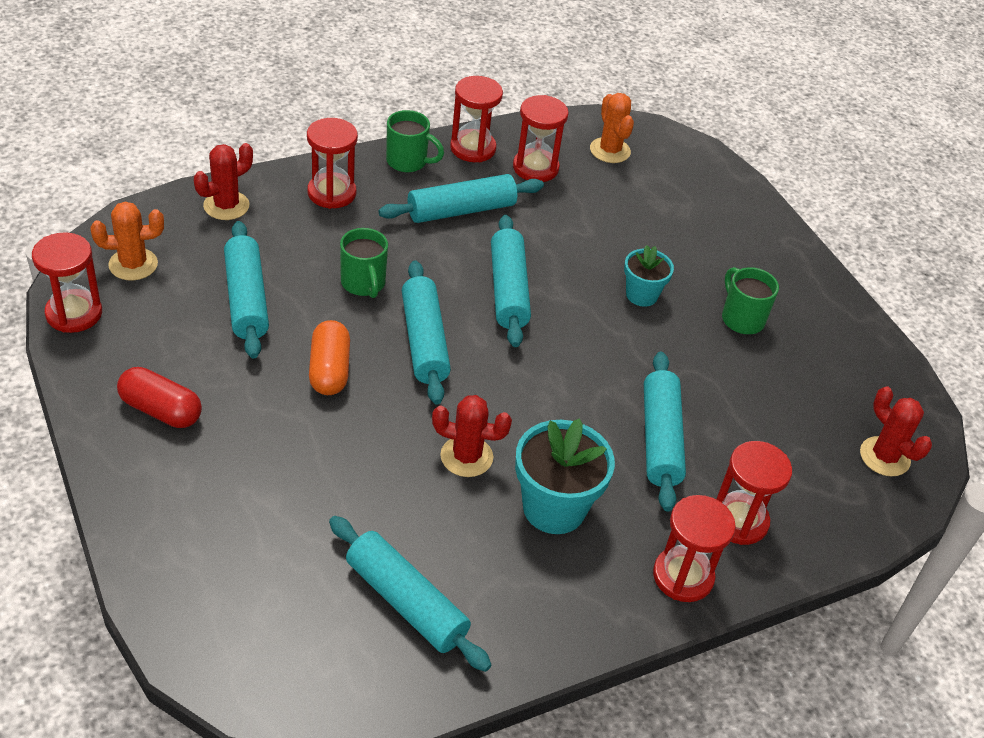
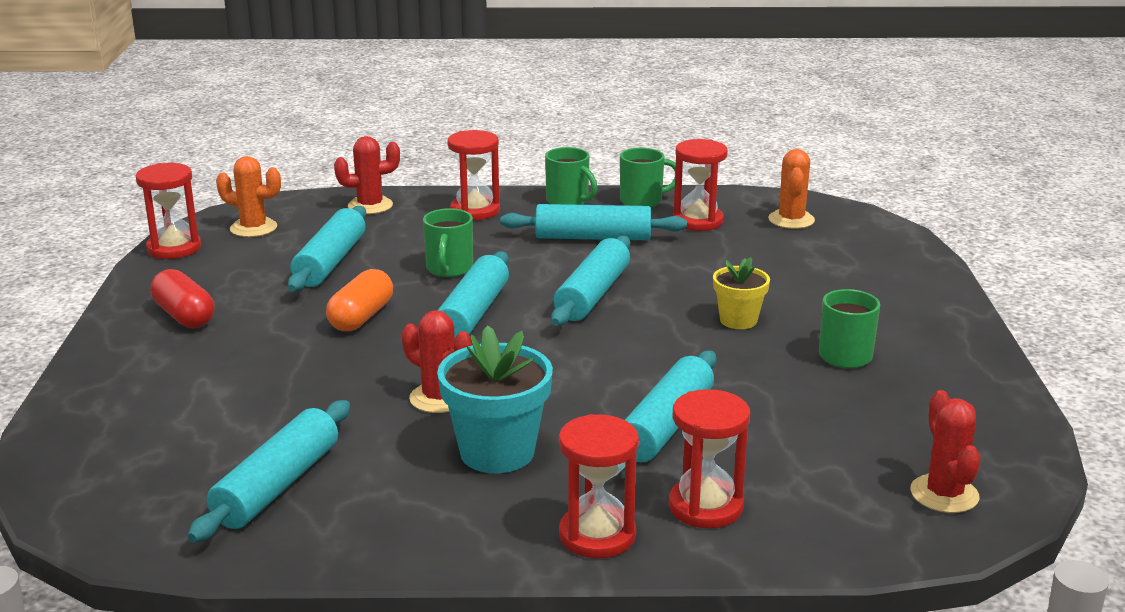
camera: 30 degrees right, 20 degrees down
(406, 602) = (277, 486): turquoise rolling pin -> turquoise rolling pin turned 45 degrees clockwise
(473, 148) = (643, 201): red hourglass -> green mug
(641, 295) = (738, 320): turquoise flower pot -> yellow flower pot

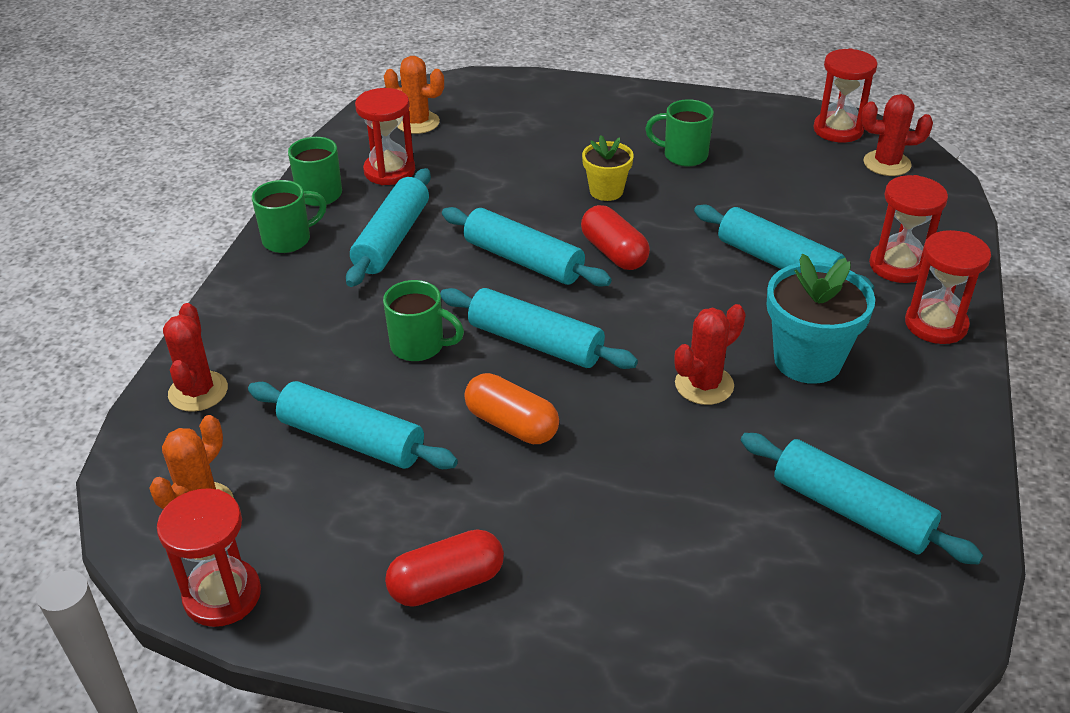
camera: 75 degrees left, 15 degrees up
(475, 211) = (270, 308): red hourglass -> red hourglass (838, 130)
(629, 335) = (614, 253): none -> red capsule

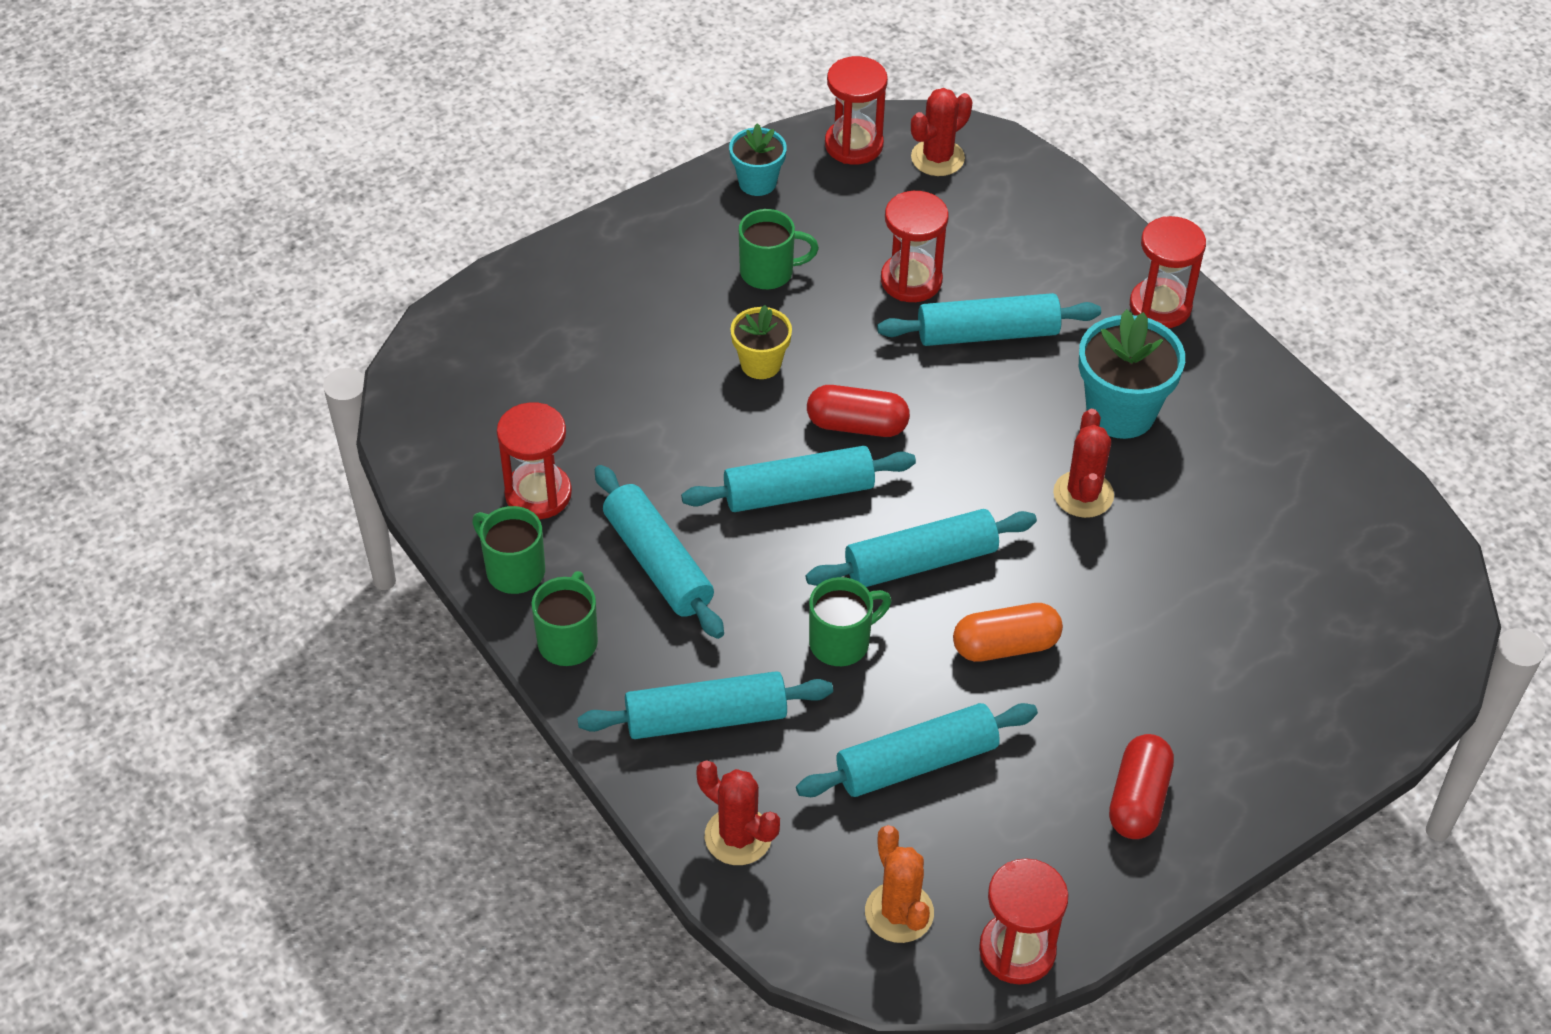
camera: 50 degrees left, 10 degrees up
(417, 122) = (473, 417): orange cactus -> none
(683, 155) = (769, 272): green mug -> green mug turned 150 degrees counterclockwise
(746, 115) = (757, 182): none -> turquoise flower pot
(851, 511) = (1291, 515): turquoise rolling pin -> turquoise rolling pin (706, 718)
(898, 266) = (1072, 267): red hourglass -> red hourglass (911, 280)

